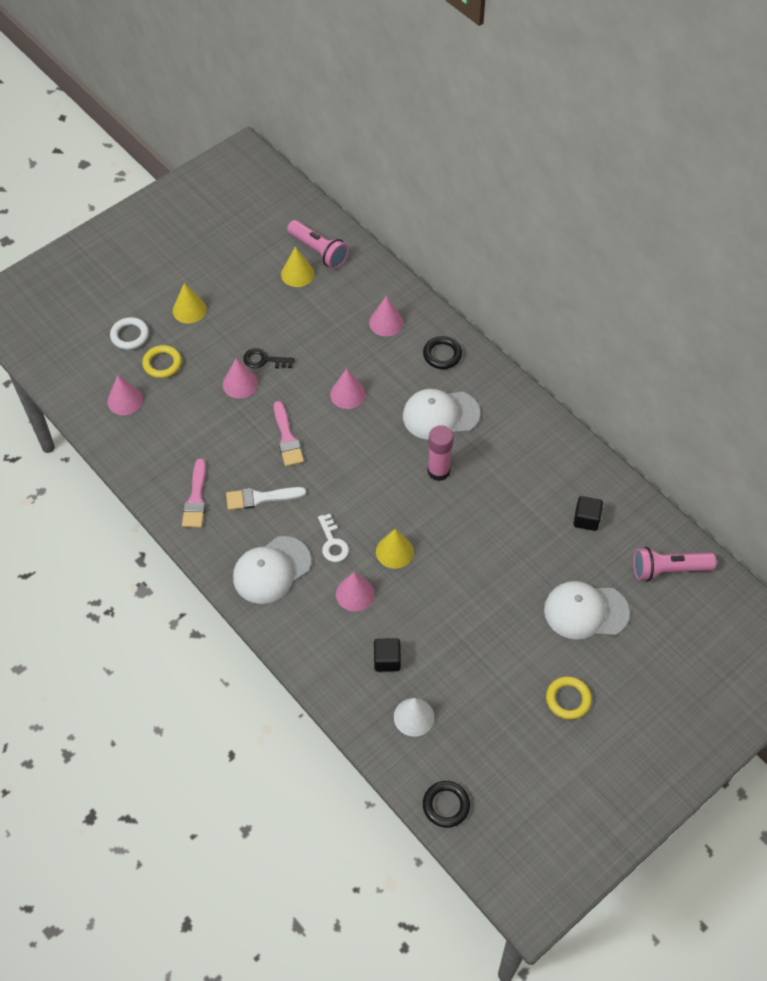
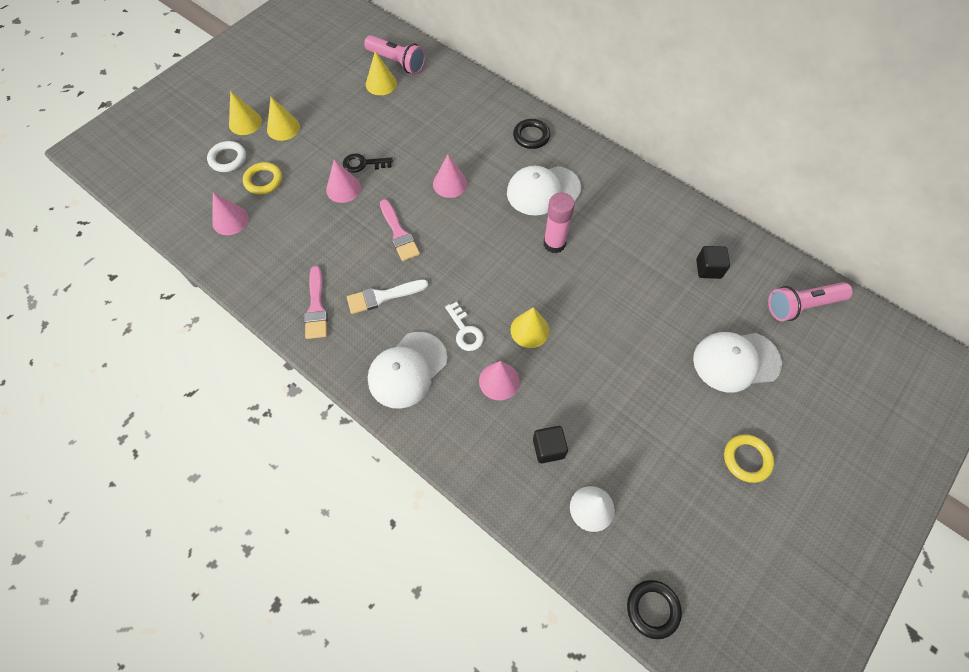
camera: 10 degrees left, 5 degrees up
(152, 298) = (245, 122): none -> yellow cone
(386, 322) = (472, 115): pink cone -> none

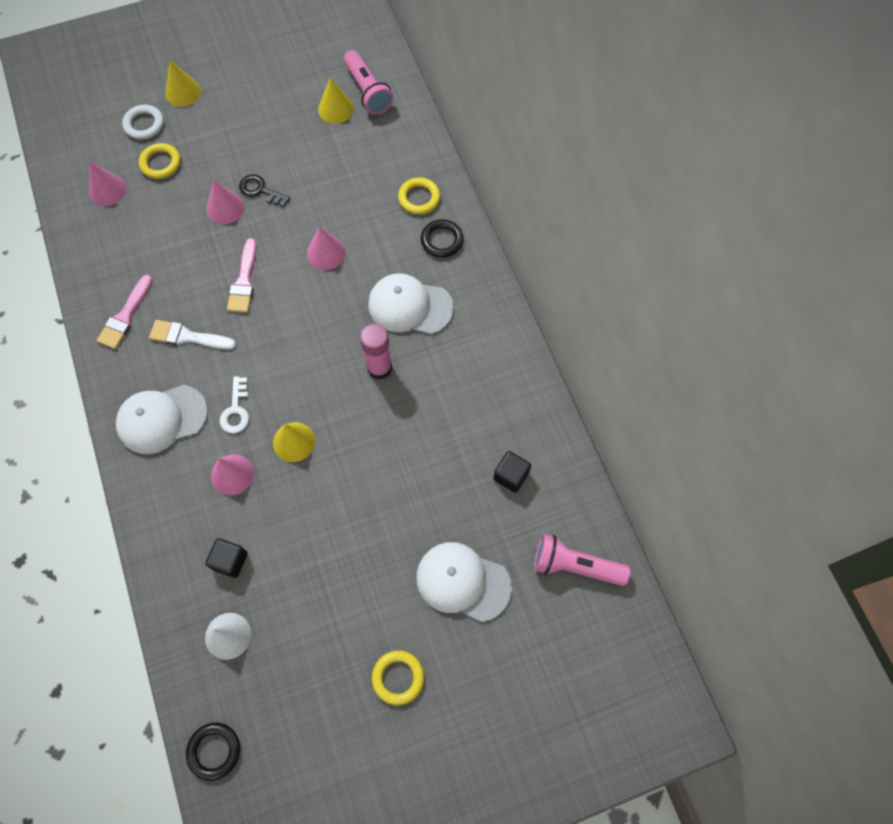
camera: 30 degrees right, 5 degrees up
(283, 128) = (213, 115): yellow cone -> none
(492, 116) = (419, 198): none -> yellow ring

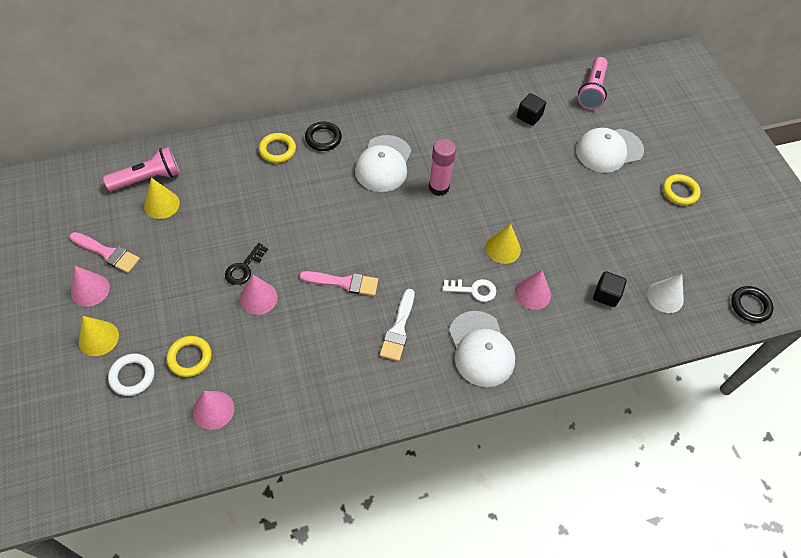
camera: 90 degrees left, 10 degrees down
(125, 316) = (371, 385): pink brush -> pink brush (107, 253)
(326, 253) = (323, 219): pink cone -> pink cone (90, 290)
(462, 582) = (608, 150): white cap -> white cap turned 45 degrees clockwise

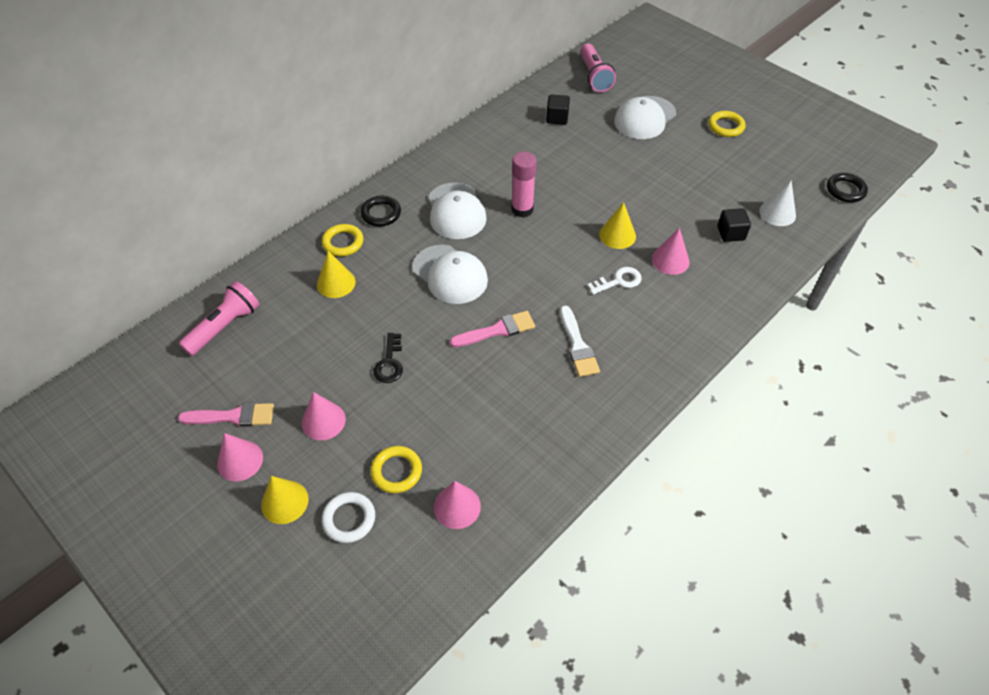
camera: 25 degrees left, 5 degrees down
(161, 204) = (258, 344): yellow cone -> yellow cone (336, 283)
(258, 298) = (425, 383): pink cone -> pink cone (323, 421)
(481, 349) = (662, 327): white cap -> white cap (450, 274)

